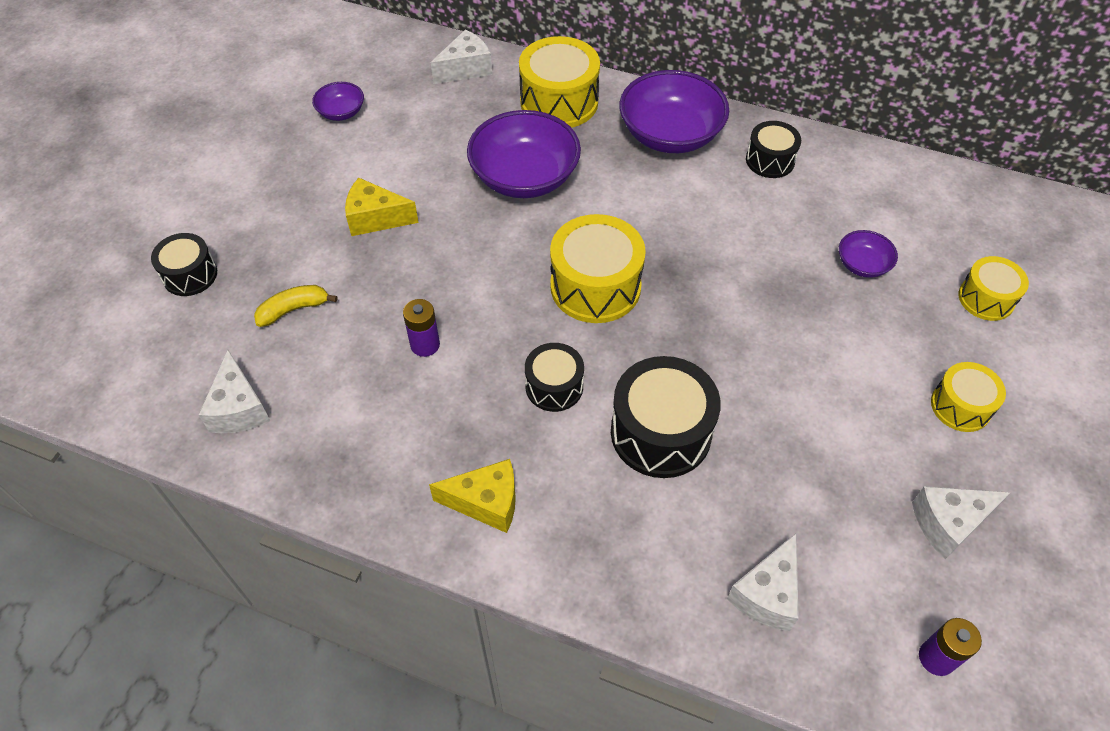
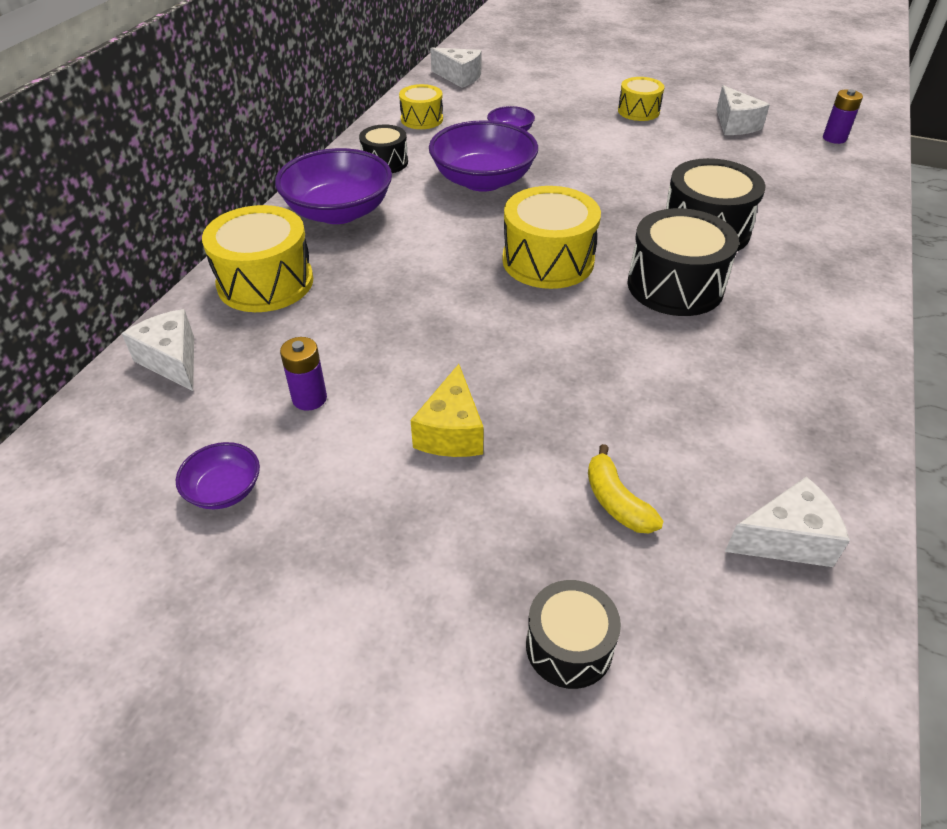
camera: 90 degrees left, 10 degrees down
(425, 345) = (646, 375): purple battery -> purple battery (309, 398)
(486, 502) = (818, 325): yellow cheese -> none
(524, 177) = (389, 307): purple bowl -> purple bowl (483, 180)
(554, 386) = (675, 286): black drum -> black drum, size x1.69
(767, 594) = (825, 191): white cheese -> white cheese (459, 77)
(986, 298) = (540, 93): yellow drum -> yellow drum (422, 119)

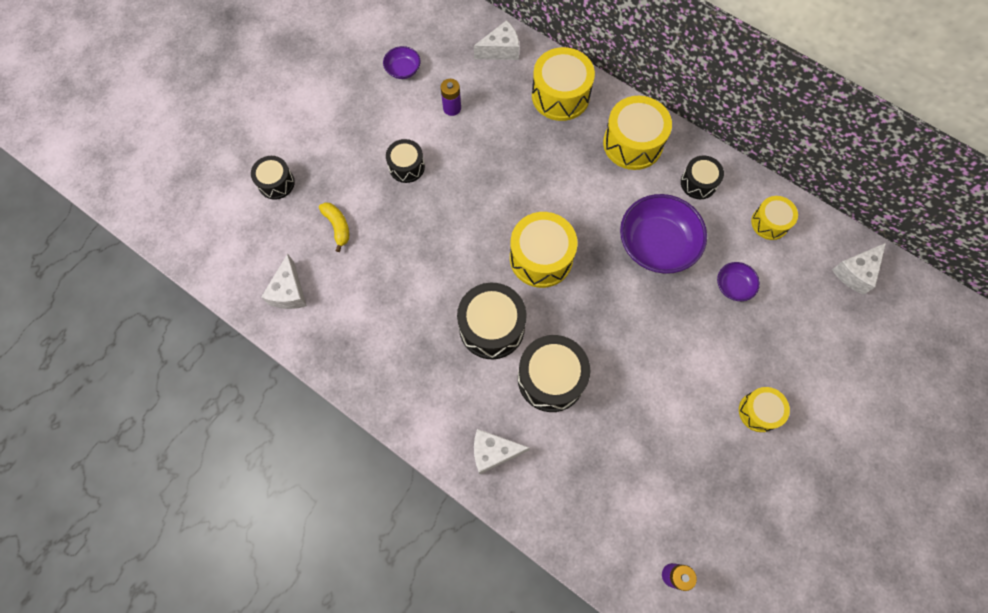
camera: 105 degrees right, 25 degrees up
(338, 212) = (632, 143): purple bowl -> yellow drum
(451, 432) = (406, 167): yellow cheese -> black drum
(616, 501) = (337, 226): yellow banana -> yellow banana turned 75 degrees clockwise
(735, 125) = (716, 491): white cheese -> white cheese (493, 452)

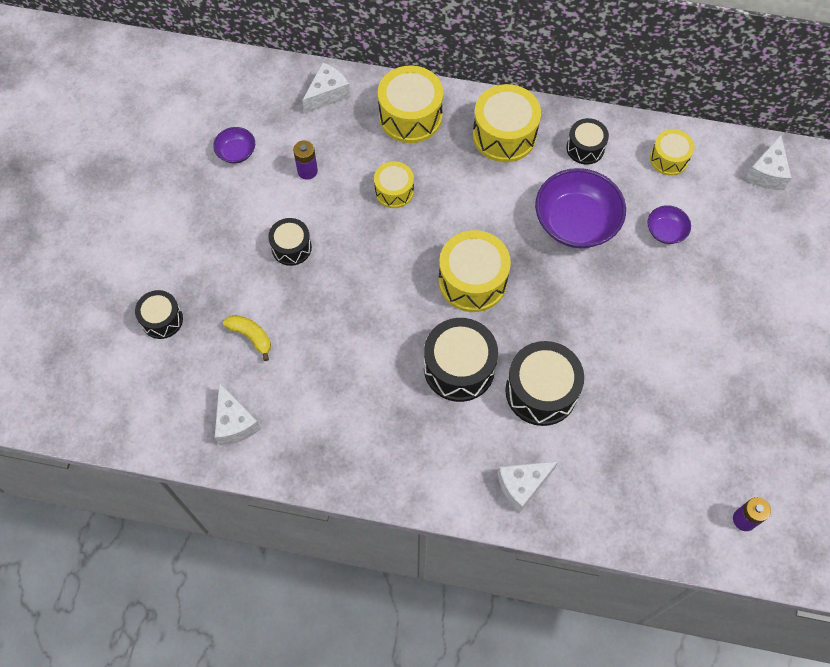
camera: 25 degrees left, 5 degrees down
(759, 412) = (745, 336): yellow drum -> yellow drum (394, 191)

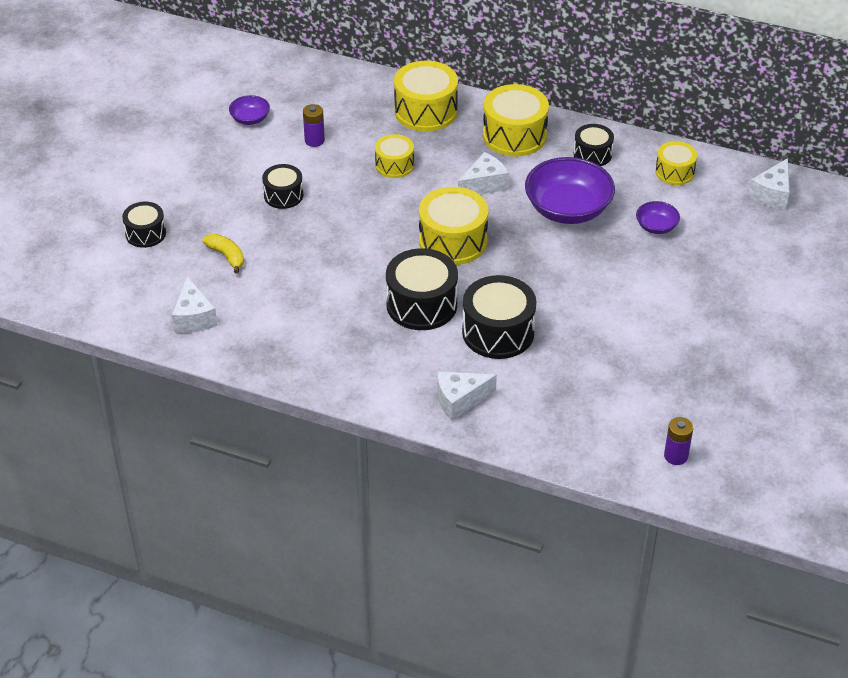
camera: 10 degrees right, 20 degrees down
(327, 94) = (349, 86): white cheese -> white cheese (484, 185)

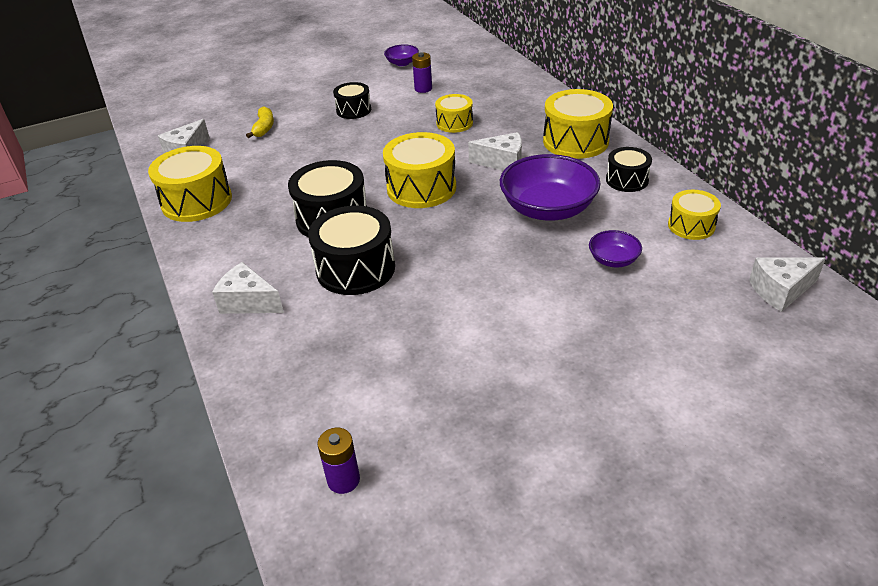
camera: 45 degrees right, 5 degrees down
(145, 233) = (243, 96): black drum -> none
(425, 111) = (527, 101): yellow drum -> yellow drum (197, 201)

